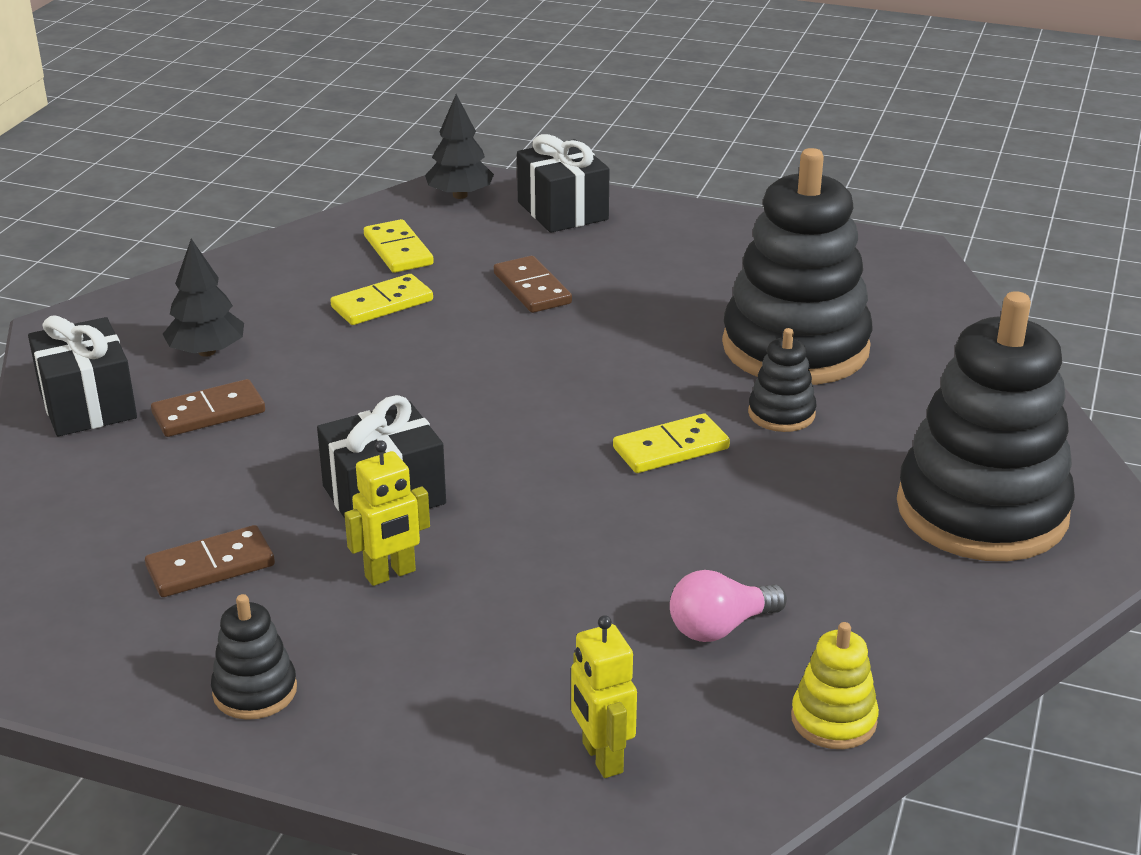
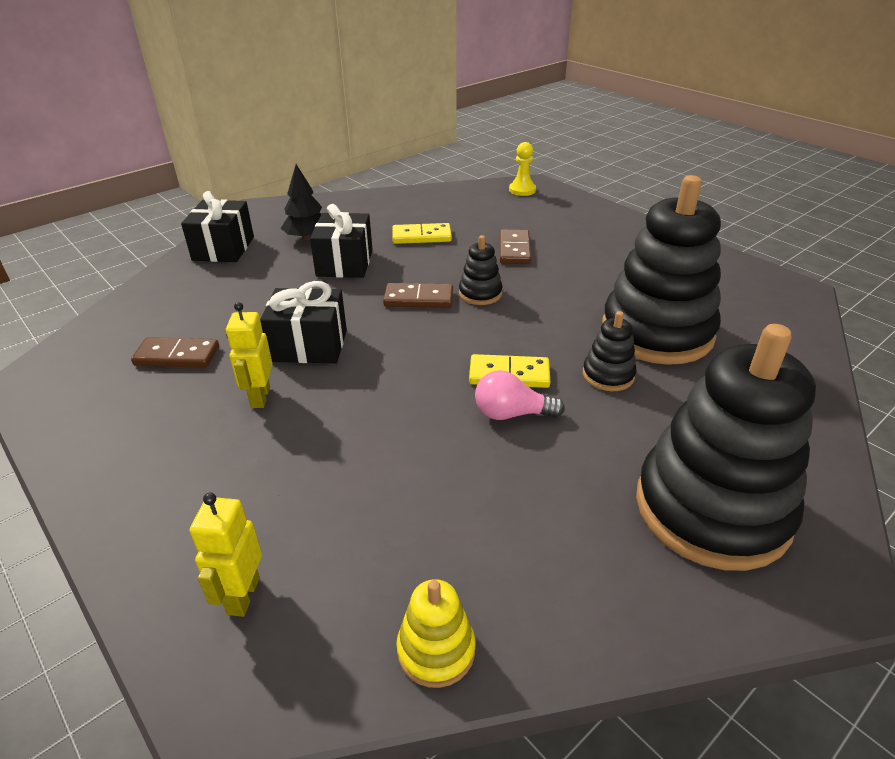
camera: 30 degrees right, 5 degrees up
(208, 413) = (272, 269): brown domino -> brown domino (418, 298)
(255, 691) = (110, 444): black stacking toy -> black stacking toy (480, 293)
(390, 574) = (260, 397): yellow robot -> yellow robot turned 90 degrees clockwise
(398, 250) = (459, 210): yellow domino -> none
(460, 195) = (522, 190): black tree -> yellow pawn
(562, 211) = (574, 211): black gift -> black gift (344, 263)
(720, 627) = (422, 524): pink light bulb -> pink light bulb (511, 414)

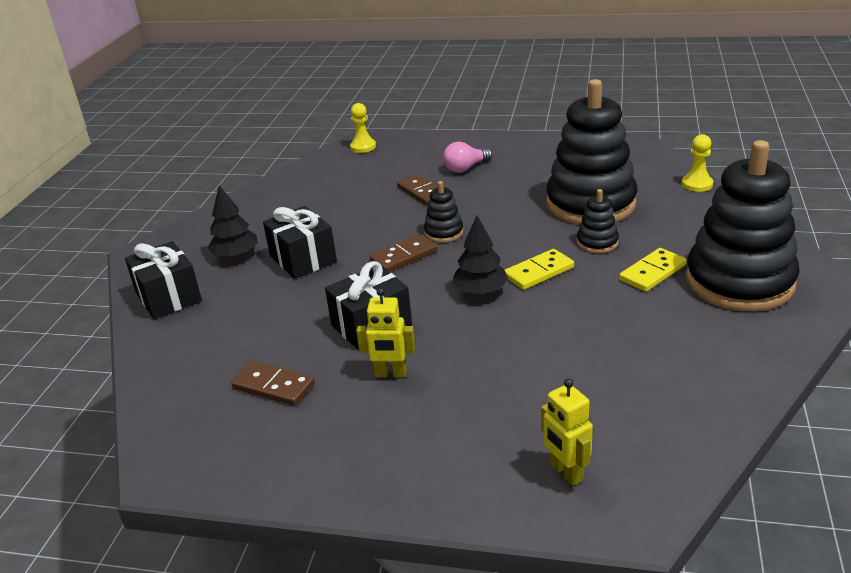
camera: 35 degrees left, 5 degrees down
(177, 356) = (273, 386): brown domino -> brown domino turned 60 degrees clockwise
(260, 397) = (390, 374): yellow robot -> yellow robot turned 45 degrees counterclockwise
(421, 236) = (335, 213): yellow domino -> yellow domino (652, 272)
(433, 364) = (480, 291): none -> black tree
(436, 650) = (703, 424): yellow stacking toy -> none
(511, 414) = (573, 293): pink light bulb -> pink light bulb (465, 168)
(813, 367) = (697, 184): none -> yellow pawn

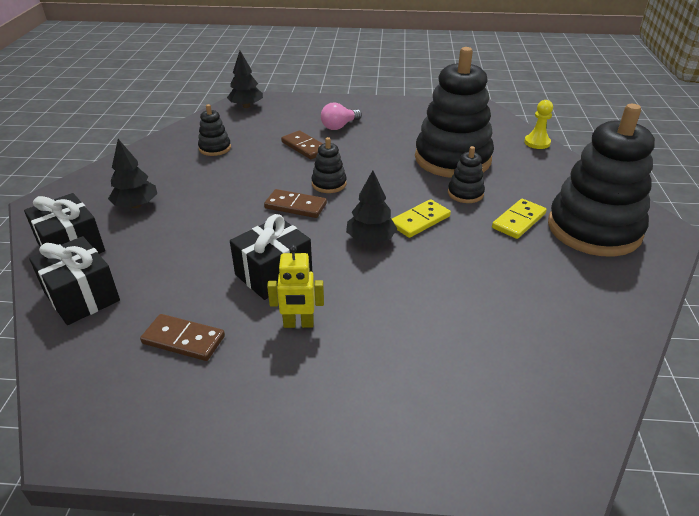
camera: 10 degrees left, 5 degrees up
(303, 259) = (201, 209): black gift -> black gift (82, 296)
(323, 194) = (215, 148): none -> black stacking toy
(363, 147) = (246, 106): yellow pawn -> black tree
(404, 256) = (295, 206): brown domino -> brown domino turned 60 degrees clockwise
(566, 472) = (484, 425): yellow robot -> none

